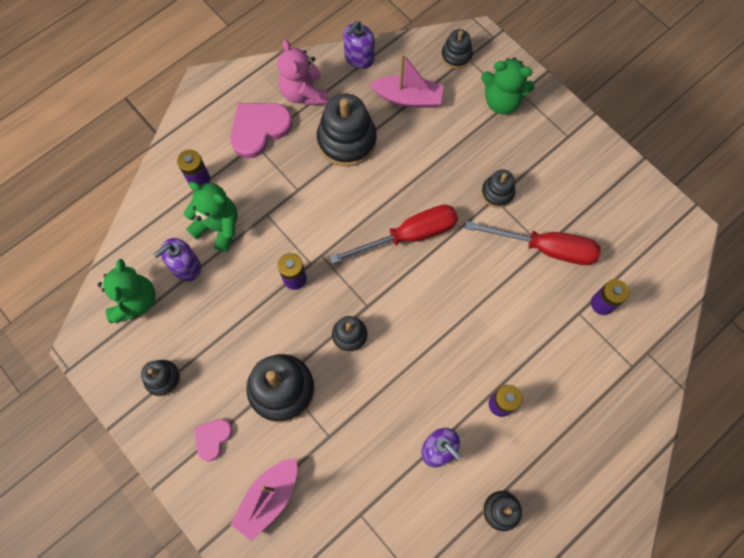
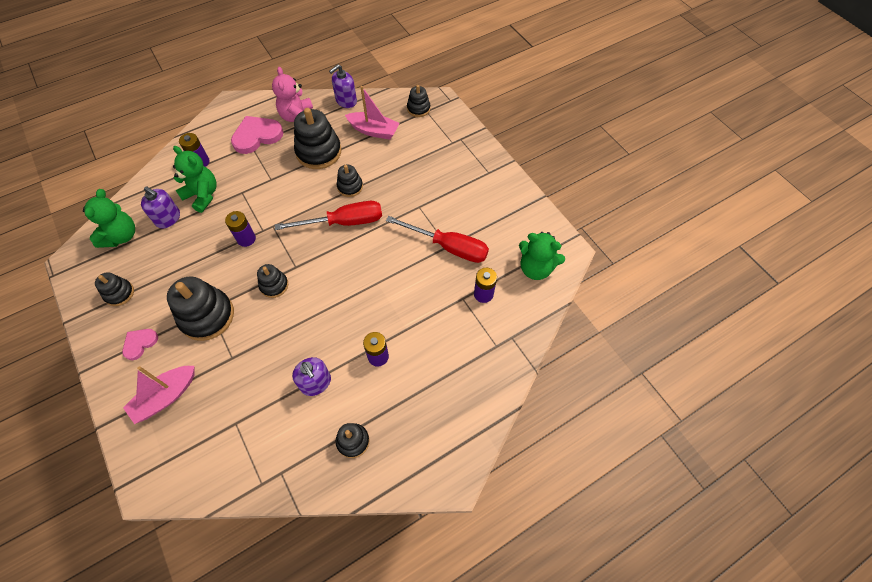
camera: 10 degrees right, 10 degrees down
(186, 266) = (168, 218): purple soap dispenser -> purple soap dispenser turned 120 degrees counterclockwise
(497, 193) = (422, 203): black stacking toy -> black stacking toy (350, 187)
(502, 101) = (444, 142): green teddy bear -> green teddy bear (536, 268)

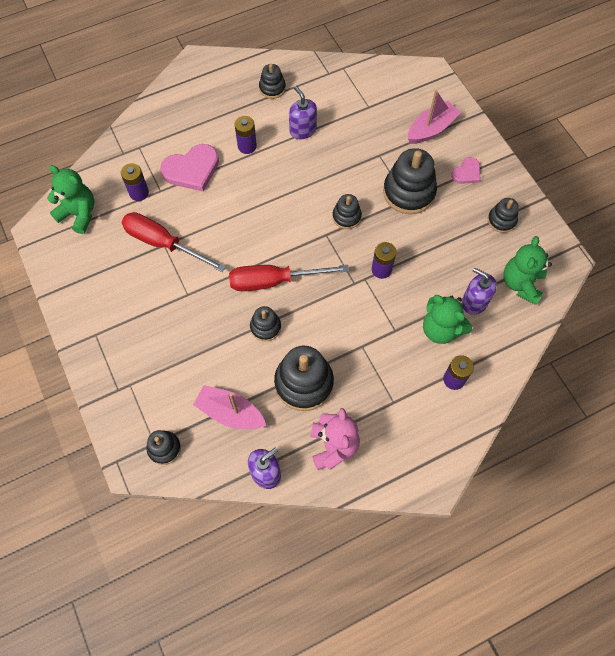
camera: 175 degrees left, 5 degrees up
(257, 136) = (387, 417): pink heart -> pink heart (192, 170)

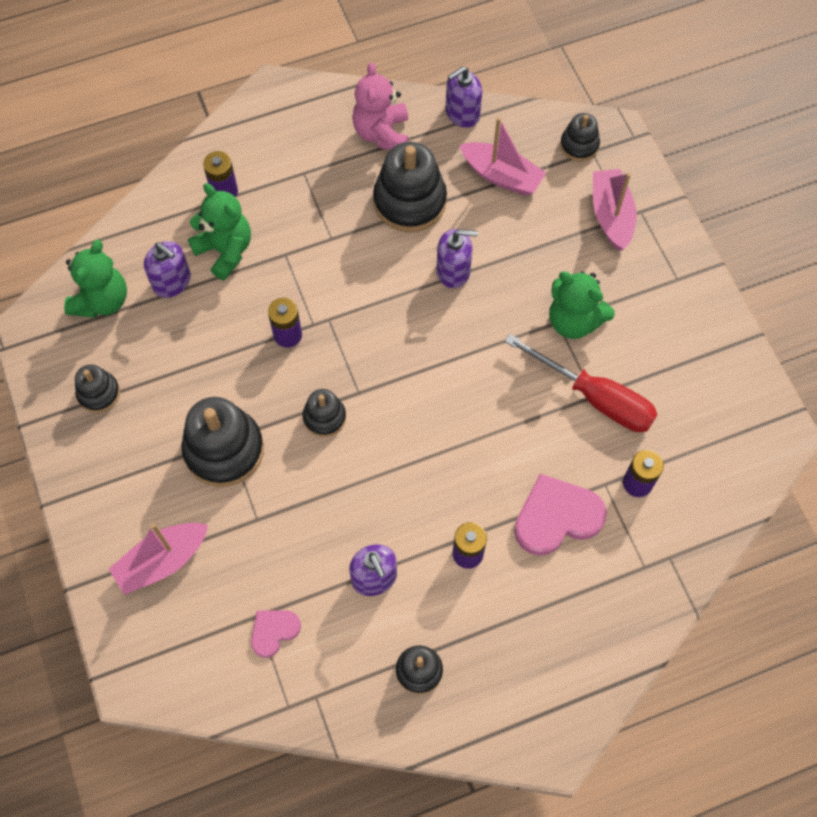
camera: 175 degrees left, 0 degrees up
(79, 214) = (725, 454): green teddy bear -> green teddy bear (574, 321)
(141, 384) = (611, 215): none -> pink boat
(265, 327) = (453, 271): black stacking toy -> purple soap dispenser
(274, 281) = (438, 330): red screwdriver -> none
(466, 173) = (127, 476): pink heart -> pink heart (273, 631)

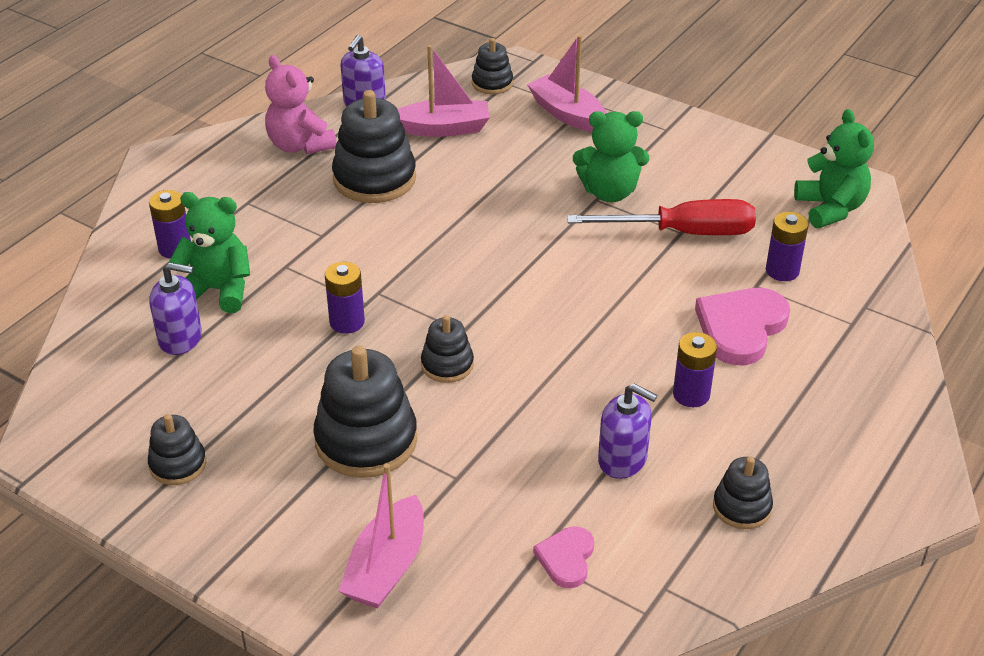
camera: 35 degrees left, 25 degrees down
(102, 300) = (111, 388): green teddy bear -> green teddy bear (830, 209)
(453, 271) = (465, 207): purple soap dispenser -> none

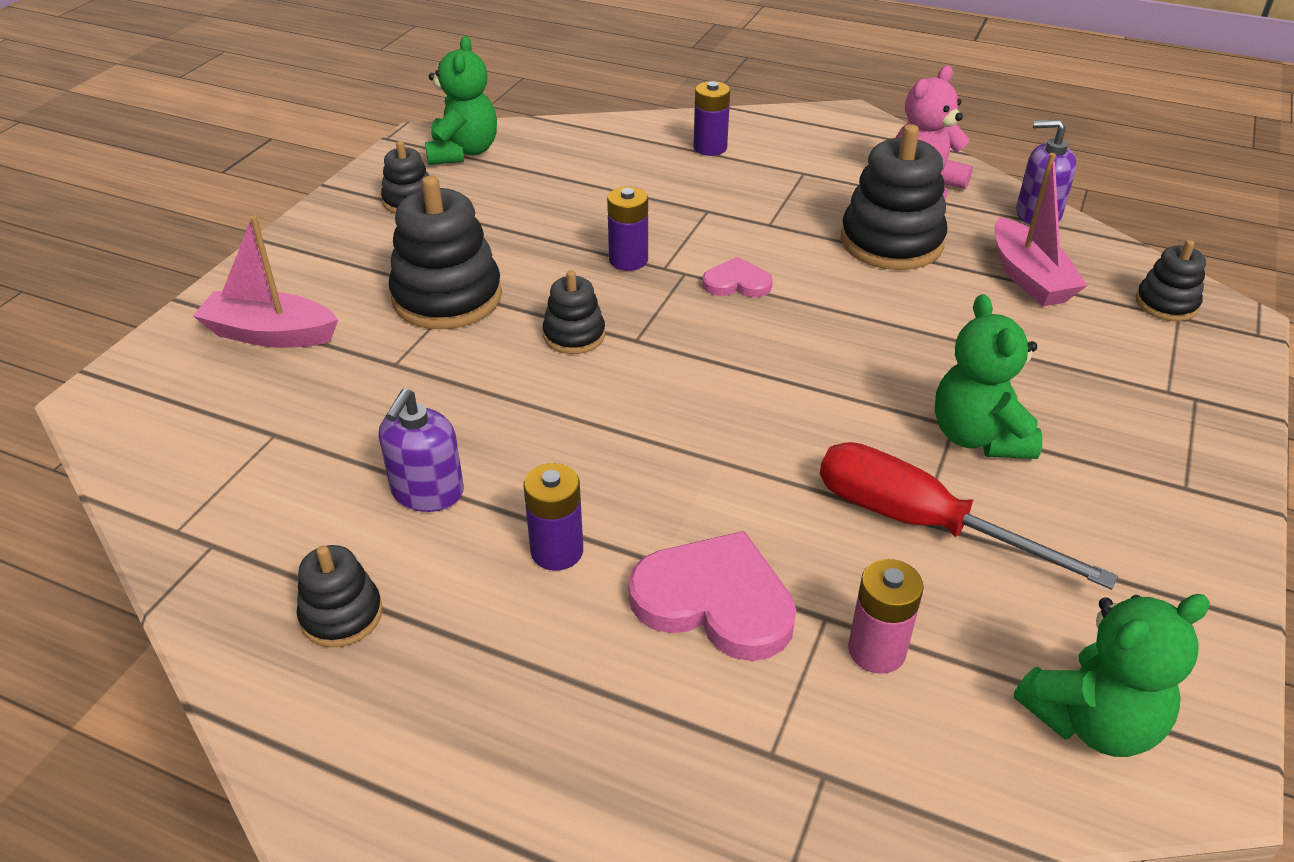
camera: 80 degrees right, 0 degrees up
(180, 338) = (578, 173): purple soap dispenser -> none
(218, 290) = (655, 180): green teddy bear -> green teddy bear (463, 152)
(566, 558) = (267, 458): pink heart -> pink heart (737, 283)
(567, 114) = (1145, 379): pink boat -> none
(683, 233) = (920, 523): red screwdriver -> red screwdriver turned 135 degrees clockwise
(782, 271) = (876, 650): purple battery -> pink battery

